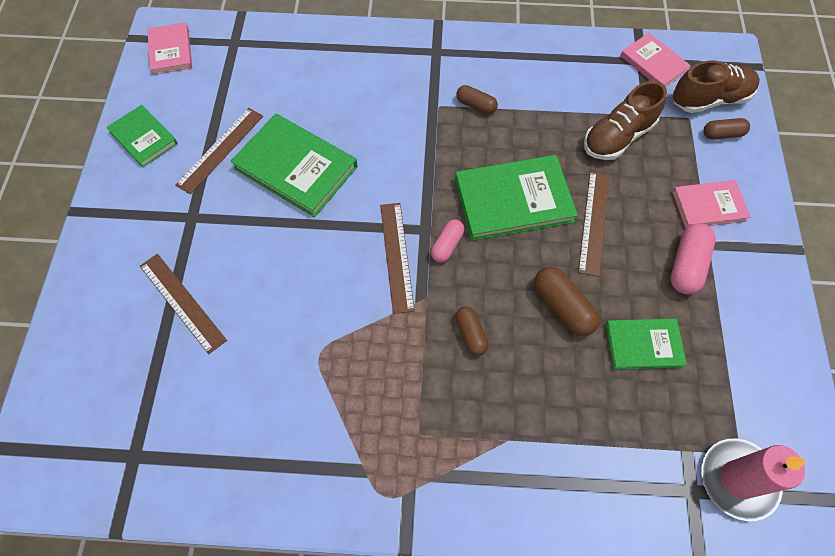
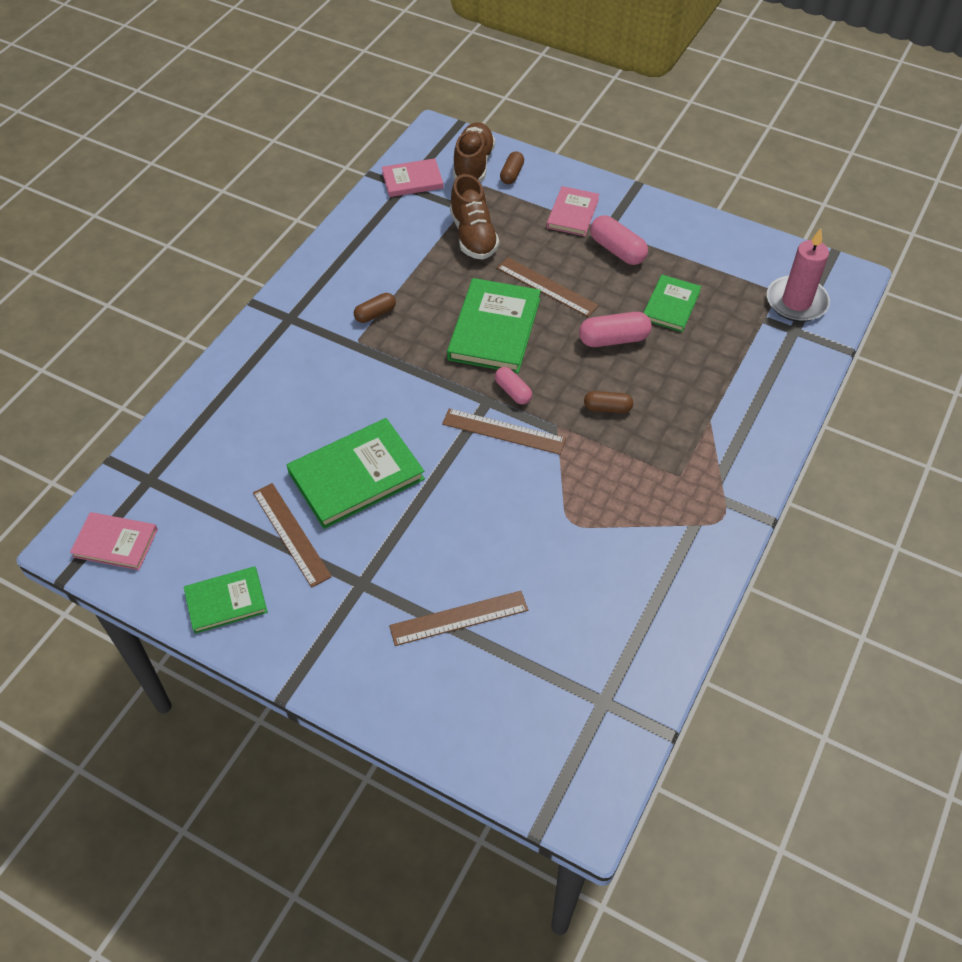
camera: 65 degrees left, 10 degrees down
(562, 307) = (613, 339): brown capsule -> pink capsule

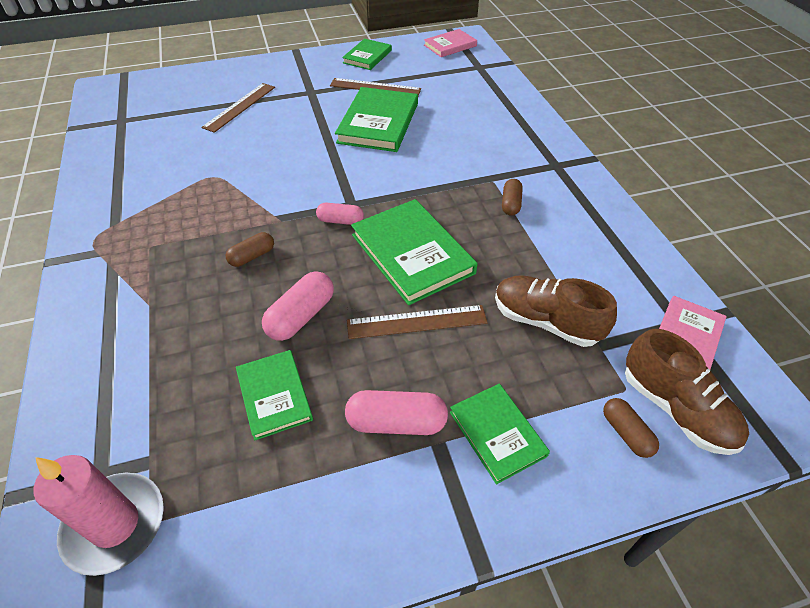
camera: 135 degrees right, 5 degrees down
(503, 431) = (317, 194): brown ruler -> none
(573, 213) = (497, 434): pink book -> green book

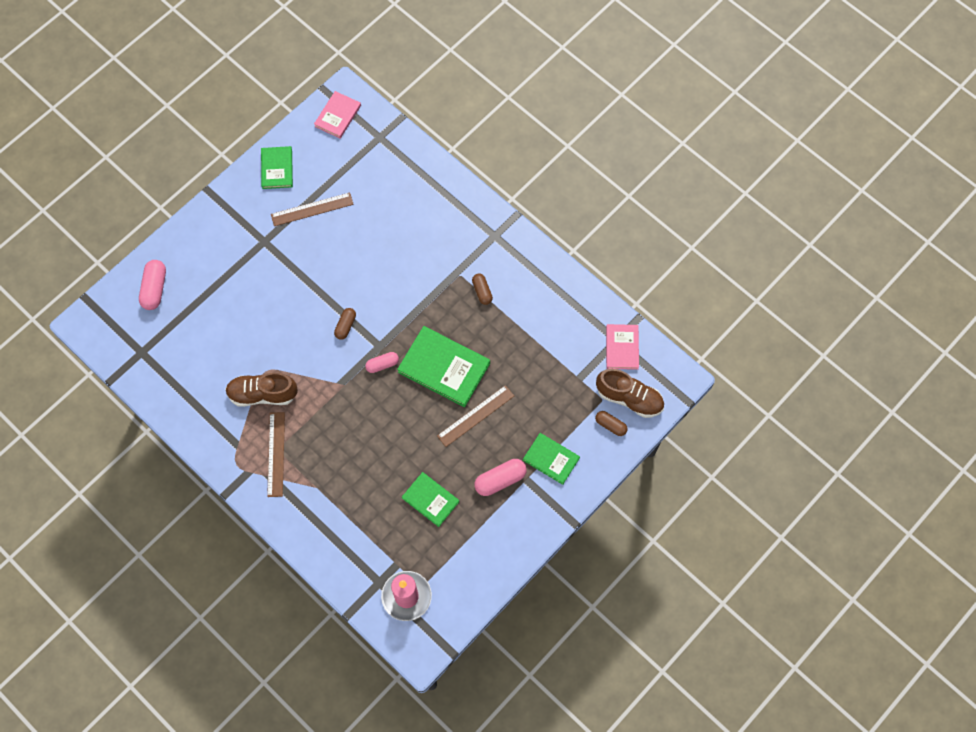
camera: 30 degrees left, 20 degrees up
(240, 107) = (222, 289): brown ruler -> brown ruler (276, 454)
(252, 256) = (348, 422): brown capsule -> brown capsule (345, 326)
(301, 316) = (409, 447): pink capsule -> pink capsule (154, 289)
(378, 123) = (343, 253): green book -> none
(545, 321) = (545, 377): brown shoe -> brown shoe (262, 394)

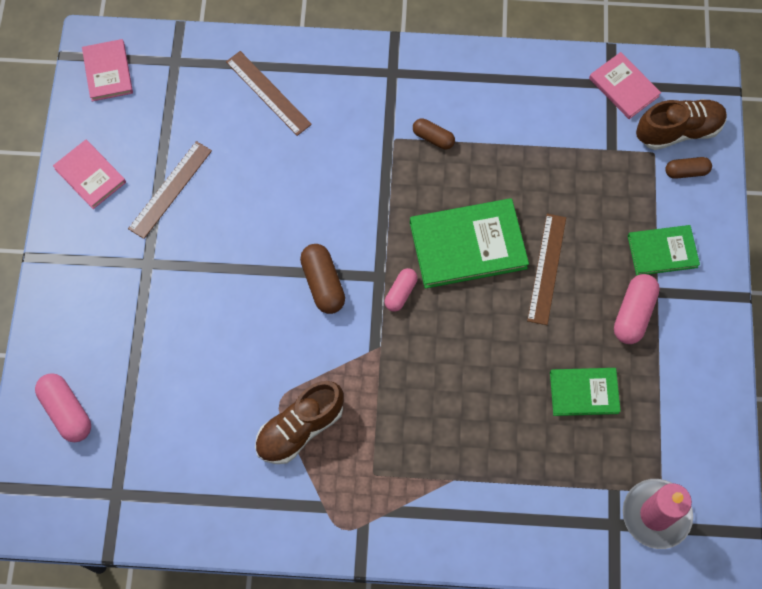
camera: 40 degrees left, 0 degrees up
(276, 454) = (376, 480): brown ruler -> brown ruler (268, 93)
(277, 169) = (90, 175): green book -> pink book
(345, 326) = (323, 283): brown capsule -> brown capsule, size x1.56

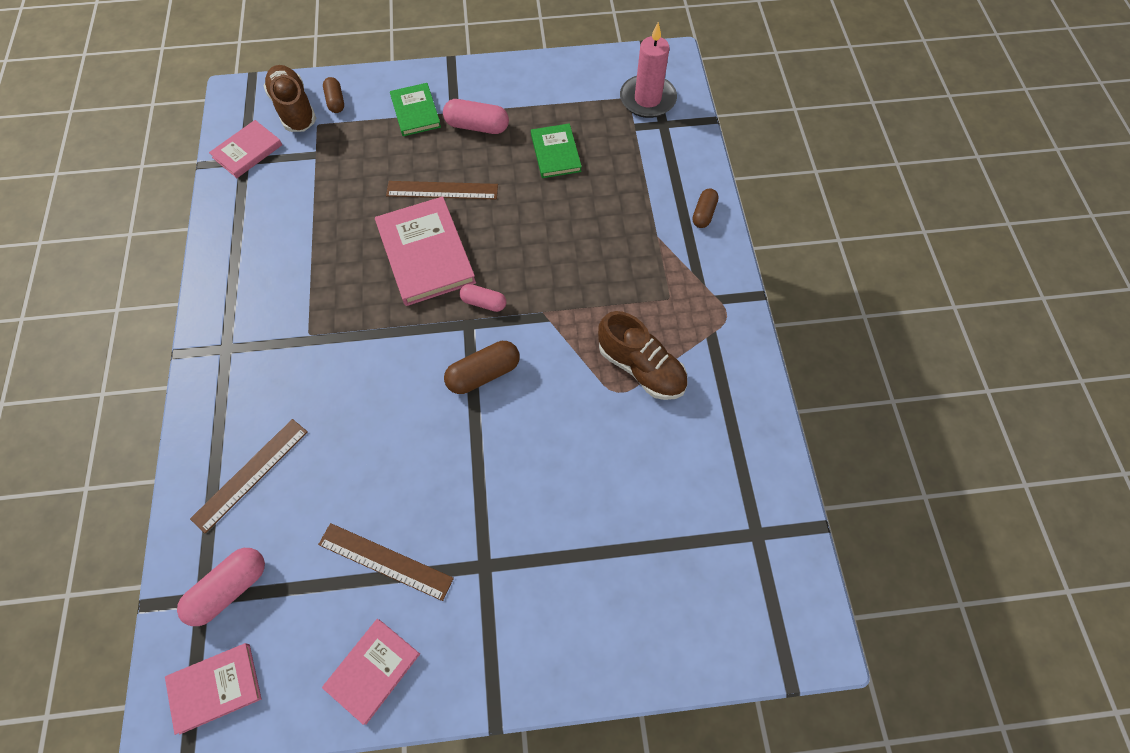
camera: 100 degrees left, 5 degrees down
(66, 411) = (681, 615): pink capsule -> pink capsule (229, 589)
(433, 138) = (307, 299): brown capsule -> brown capsule (703, 214)
(468, 245) = (426, 253): green book -> pink book

